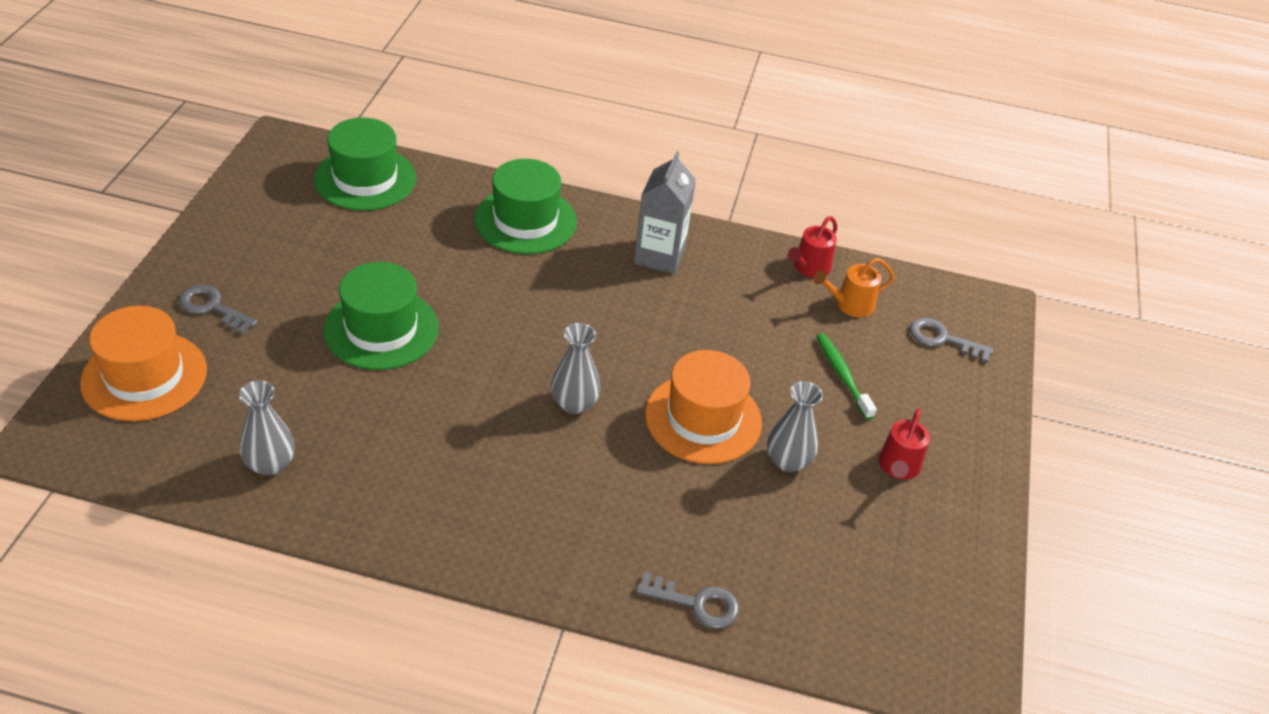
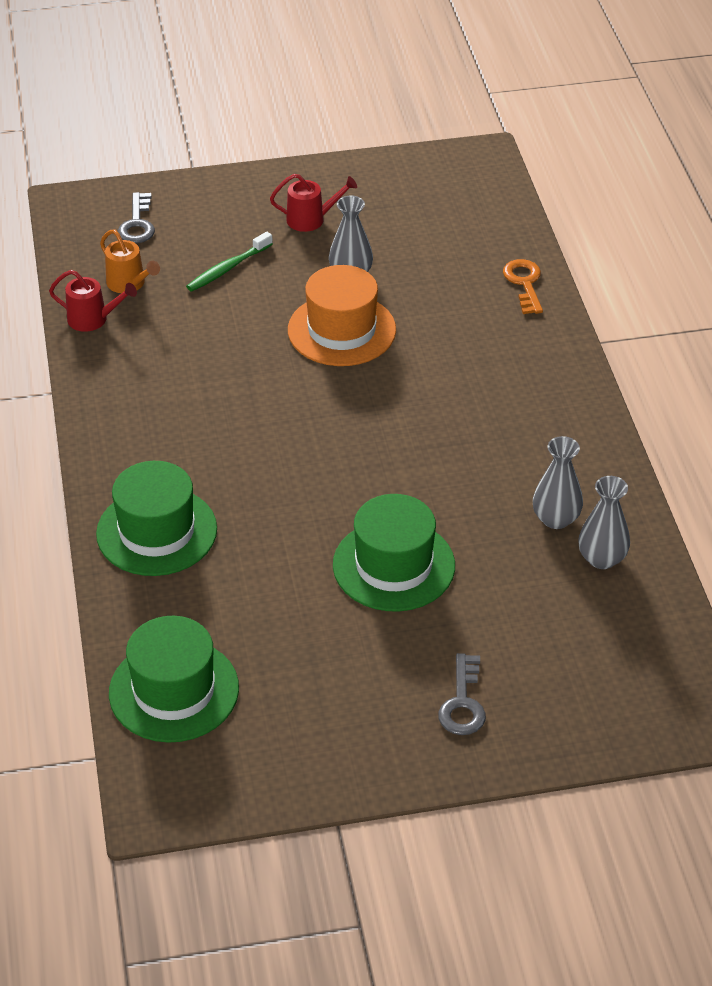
camera: 110 degrees left, 0 degrees up
(144, 376) = (584, 699): orange hat -> none
(574, 403) = (384, 407): grey vase -> grey vase (556, 519)
(659, 256) = (145, 419): grey carton -> none
(696, 603) = (524, 283): grey key -> orange key

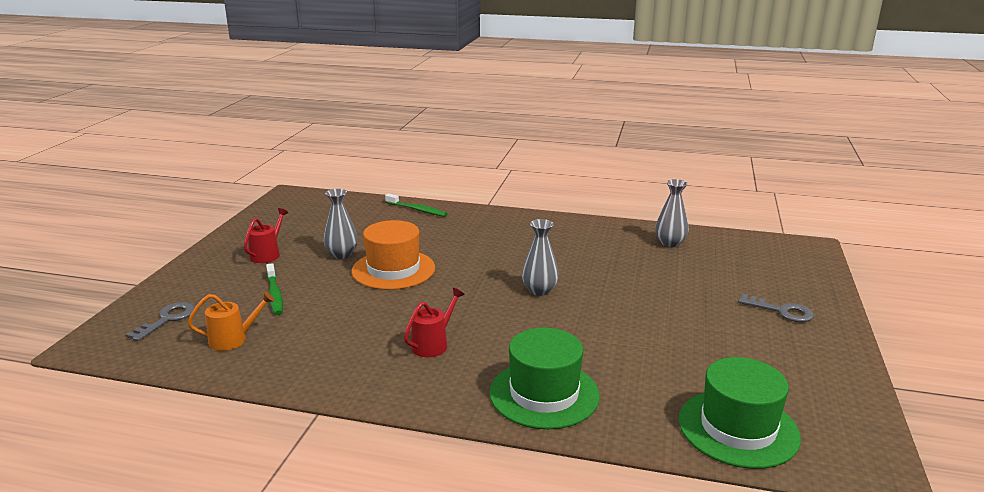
camera: 65 degrees left, 20 degrees down
(92, 319) = (253, 367): red watering can -> red watering can (433, 344)
(137, 224) = (167, 319): grey key -> grey key turned 90 degrees counterclockwise
(393, 565) = (641, 305): green hat -> none
(524, 283) = (417, 210): orange key -> green toothbrush
(556, 519) = (629, 247): grey vase -> grey vase (539, 290)

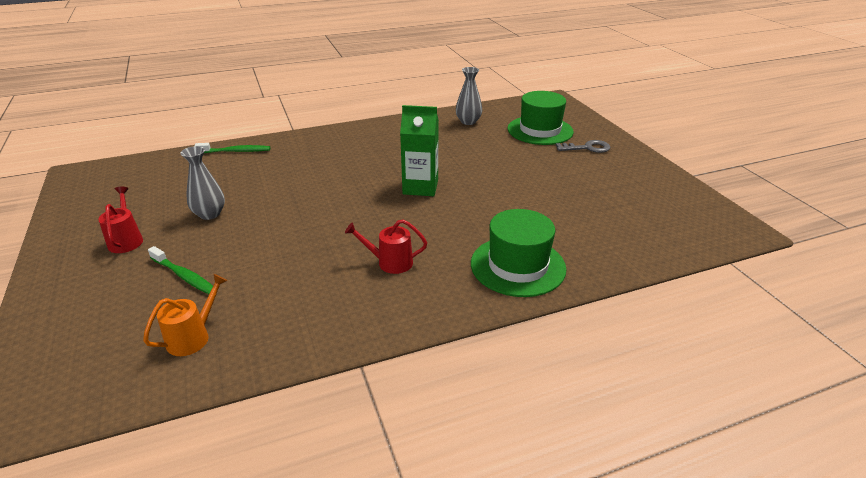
camera: 35 degrees left, 10 degrees up
(167, 319) = (85, 349): grey key -> none
(393, 270) = (278, 211): orange hat -> none
(433, 344) = (390, 262): red watering can -> red watering can turned 90 degrees counterclockwise
(539, 290) = (420, 187): grey vase -> green carton
(738, 428) = (654, 236): green hat -> green hat (540, 130)

